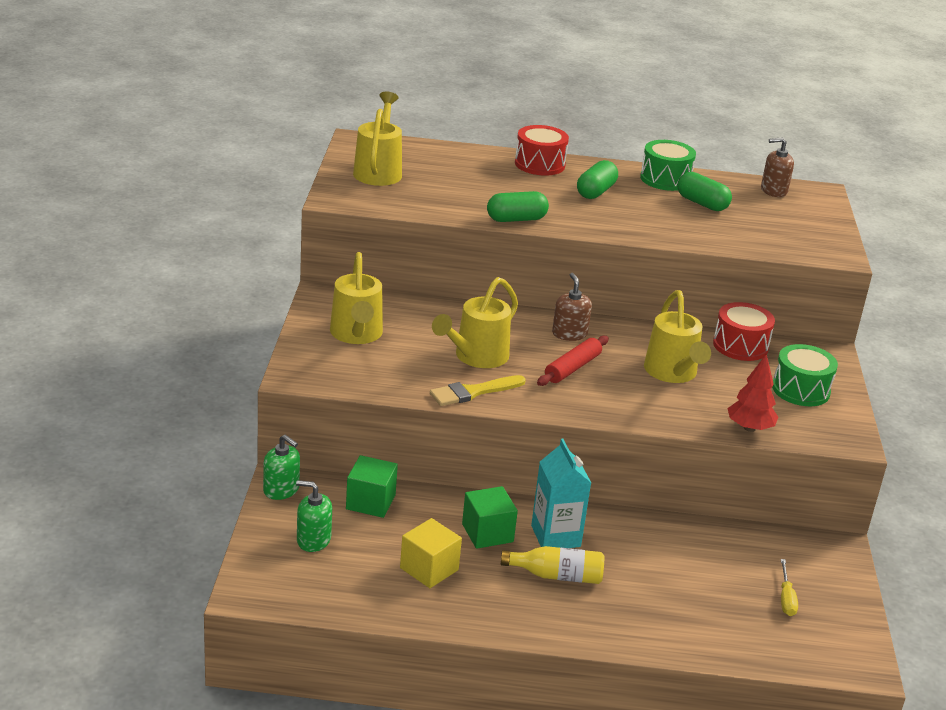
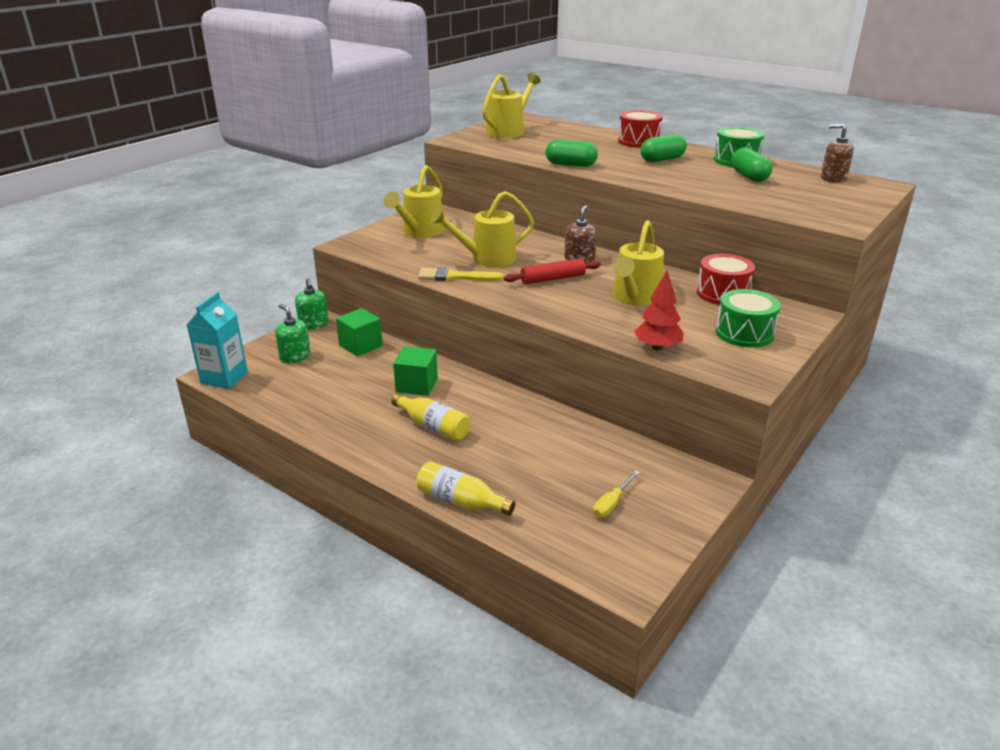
camera: 35 degrees right, 0 degrees up
(429, 569) = (346, 394): yellow cube -> none
(555, 536) = (465, 401): turquoise carton -> turquoise carton (224, 378)
(666, 644) = (461, 501): none -> yellow bottle

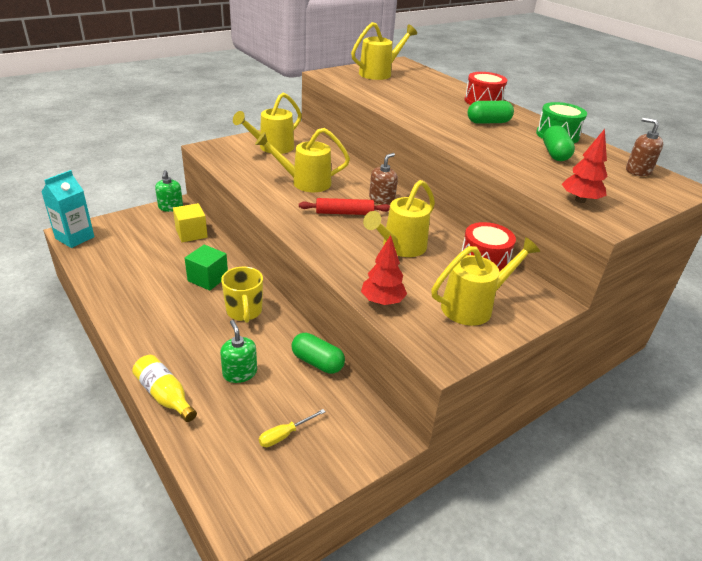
camera: 15 degrees right, 5 degrees up
(295, 356) = (137, 232): green soap dispenser -> green soap dispenser (240, 373)
(360, 345) = (191, 233): green cube -> yellow cube
(433, 426) = (193, 319): yellow bottle -> none
(455, 277) = (266, 194): yellow brush -> none
(482, 407) = (244, 312): none -> yellow mug
(570, 165) = (402, 113): green capsule -> green capsule (317, 362)
(744, 333) = (473, 306): green drum -> yellow watering can
(805, 211) = (580, 200): none -> red tree

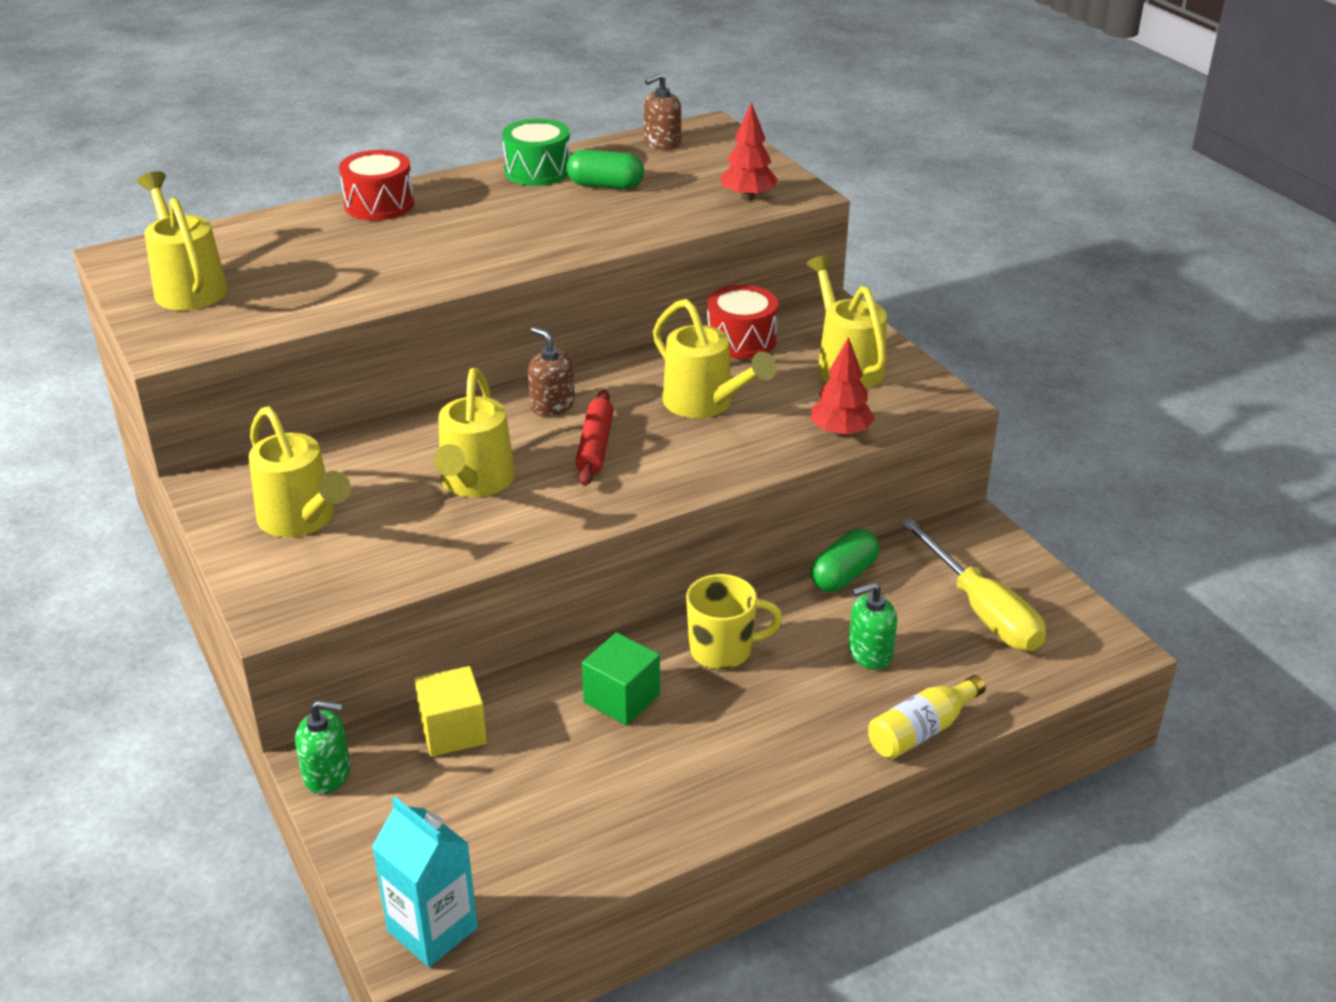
camera: 80 degrees left, 0 degrees up
(285, 435) = (982, 610): yellow screwdriver -> yellow screwdriver, size x2.14
(488, 122) = (477, 215): green capsule -> none

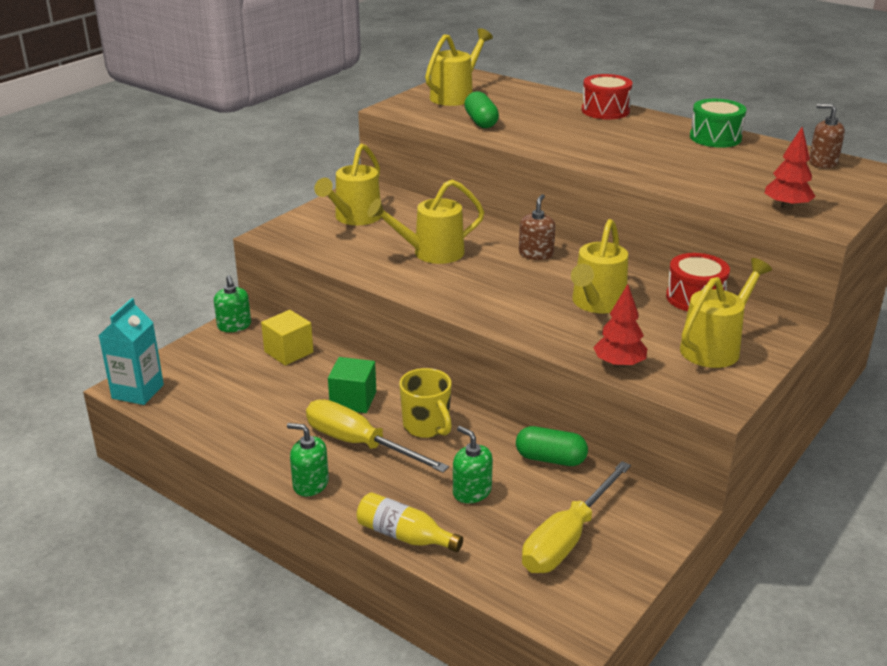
camera: 65 degrees right, 5 degrees down
(595, 446) = (505, 279): red rolling pin -> none
(605, 185) = (728, 160): green capsule -> green capsule (481, 122)
(723, 719) = (359, 444): none -> yellow screwdriver
(781, 786) = (310, 484): none -> green soap dispenser

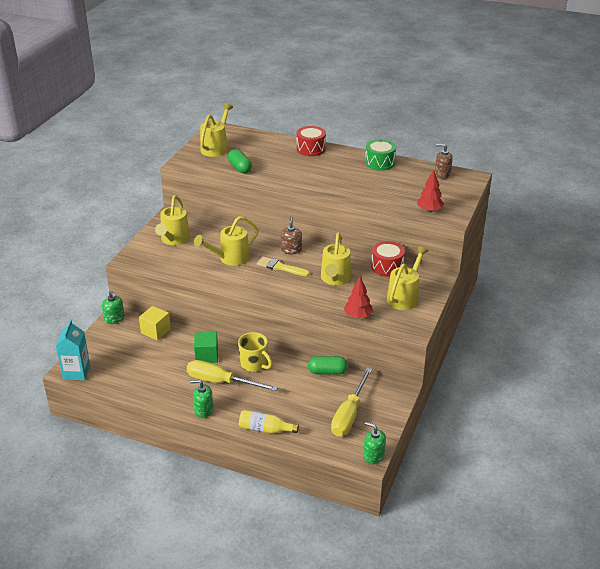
camera: 15 degrees left, 5 degrees up
(472, 492) = (292, 398): green soap dispenser -> green soap dispenser (373, 456)
(508, 275) = (280, 267): none -> yellow brush

